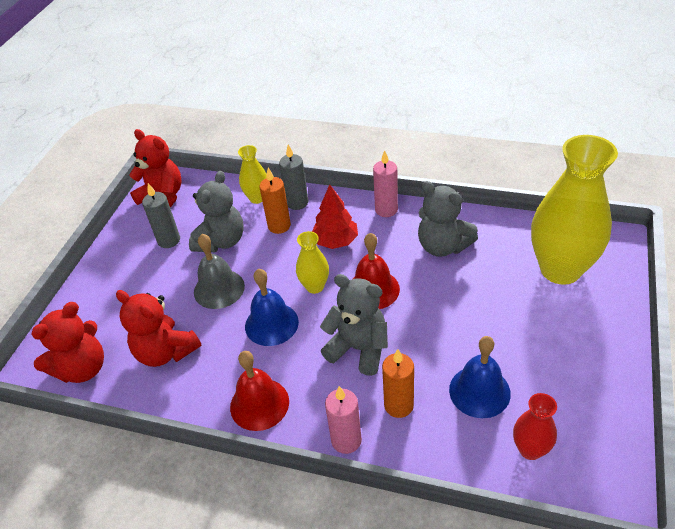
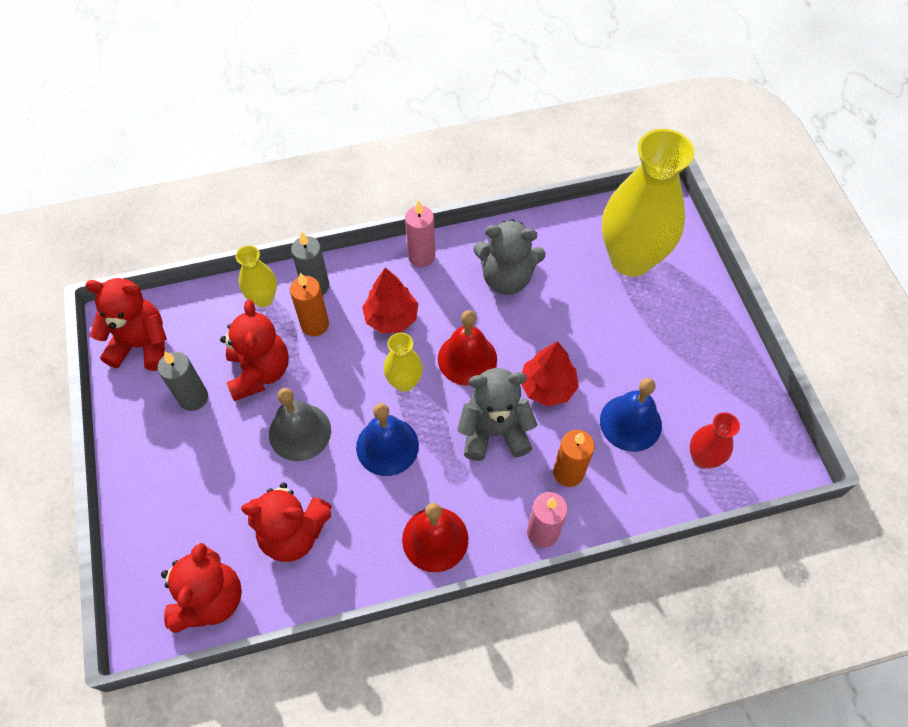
camera: 35 degrees left, 15 degrees up
(221, 241) = (260, 372): grey teddy bear -> red teddy bear
(424, 334) = (547, 387): none -> red tree

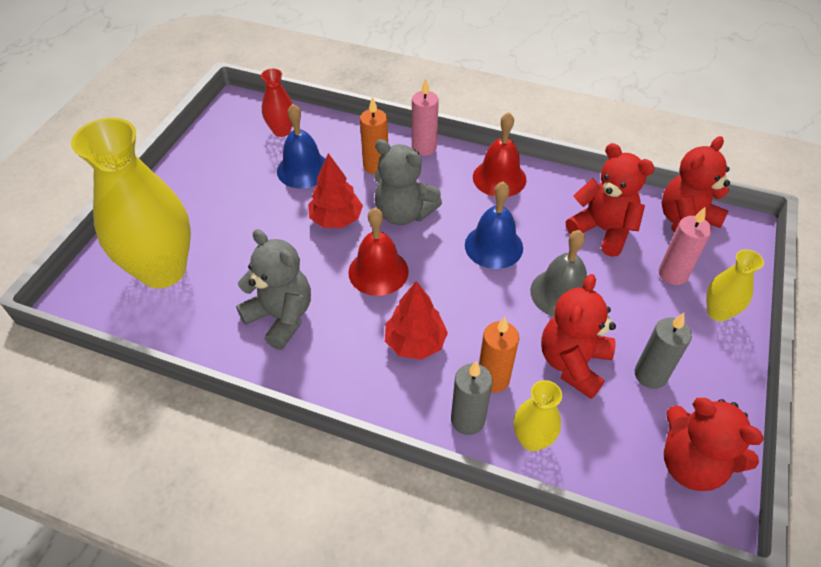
camera: 145 degrees left, 10 degrees down
(404, 382) = (445, 283): yellow vase -> yellow vase (718, 312)
(421, 256) = (337, 386): pink candle -> pink candle (673, 274)

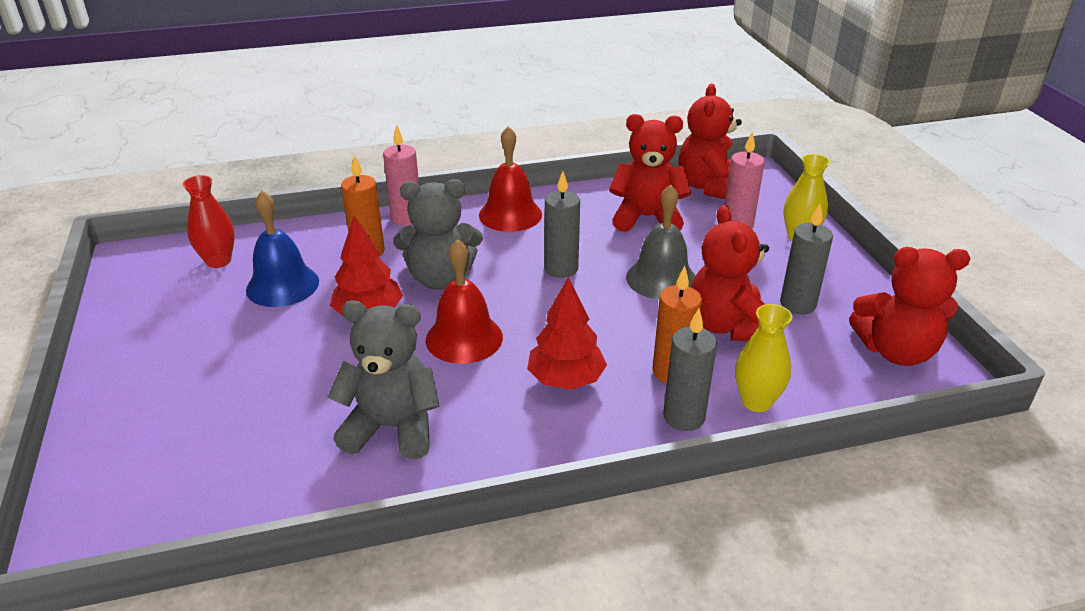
camera: 35 degrees left, 15 degrees down
(163, 270) = (184, 454): yellow vase -> none
(493, 246) = (561, 269): blue bell -> grey candle

